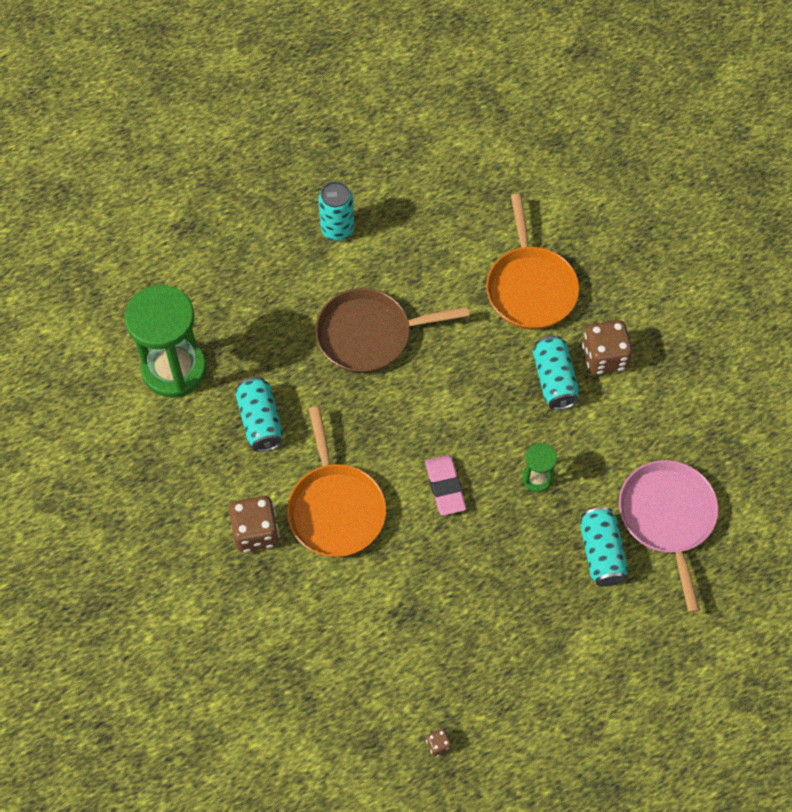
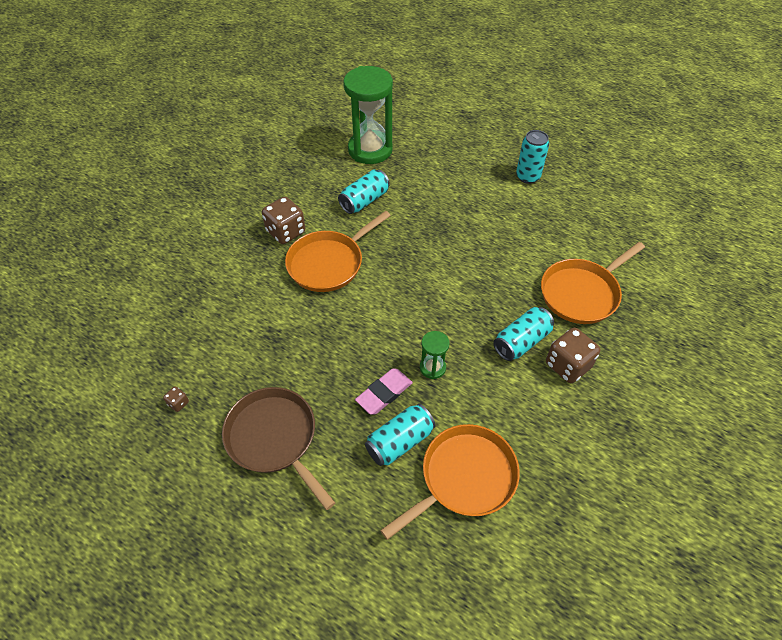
camera: 60 degrees right, 10 degrees down
(369, 335) = (467, 224): brown pan -> brown pan (274, 438)
(445, 487) = (386, 315): pink eraser -> pink eraser (384, 393)
(667, 517) = (464, 477): pink pan -> orange pan

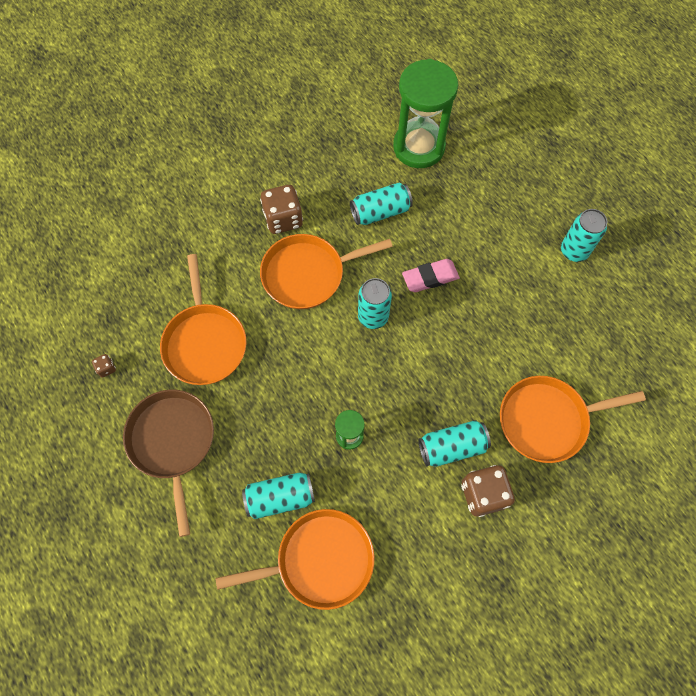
camera: 25 degrees right, 15 degrees up
(264, 346) = (205, 342): none -> orange pan
(384, 393) = (290, 442): pink eraser -> pink eraser (430, 277)
(401, 273) = (373, 316): none -> turquoise can

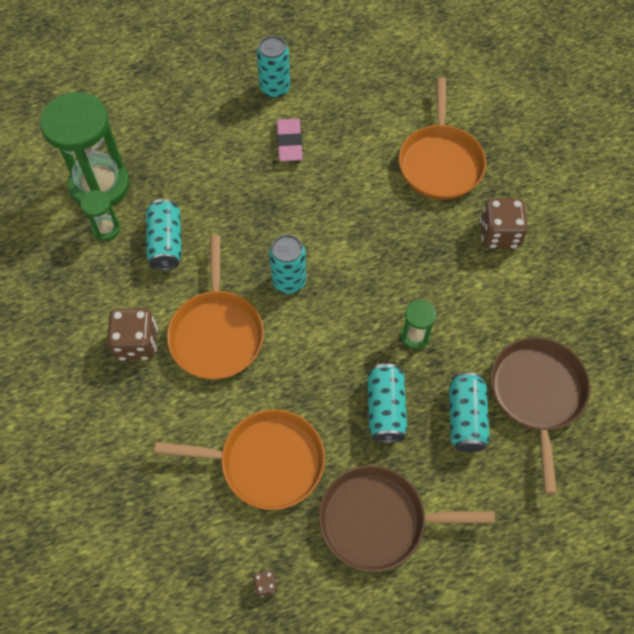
camera: 75 degrees left, 5 degrees down
(320, 560) = (537, 394): orange pan -> brown pan
(379, 165) = (106, 229): none -> green hourglass
(430, 277) = (261, 217): pink eraser -> pink eraser (289, 142)
(452, 447) = (448, 247): turquoise can -> turquoise can (385, 409)

